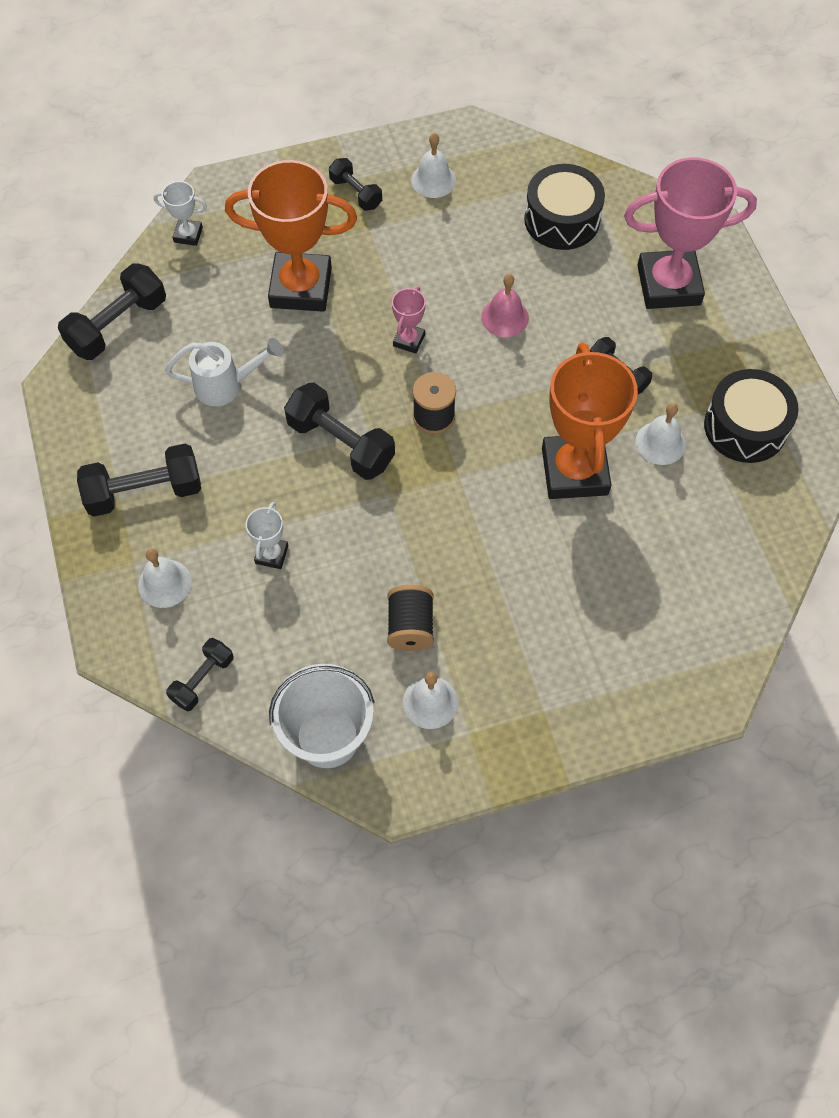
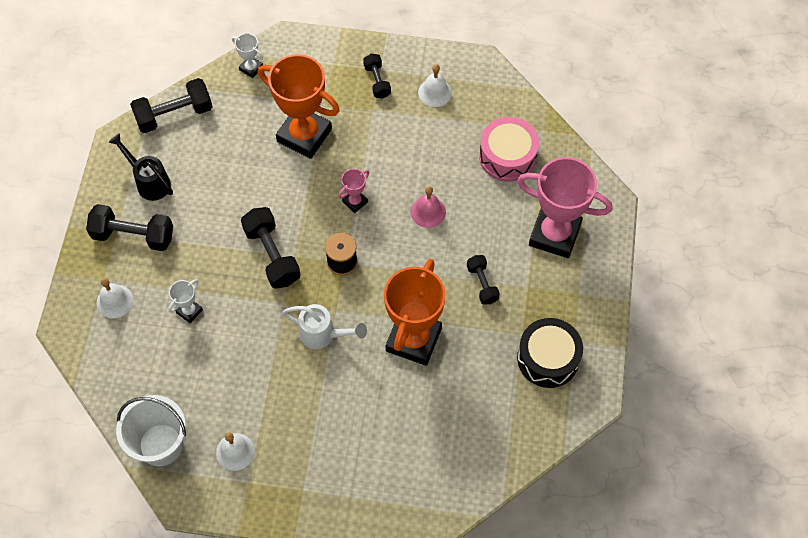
camera: 25 degrees right, 0 degrees up
(129, 418) = (149, 181): none -> black watering can
(202, 679) = (105, 374): black dumbbell -> none
(227, 385) = (221, 184): white watering can -> white watering can (323, 335)
(410, 626) = (250, 397): black spool -> none
(562, 219) = (507, 156): black drum -> pink drum
(660, 443) = (483, 344): white bell -> none

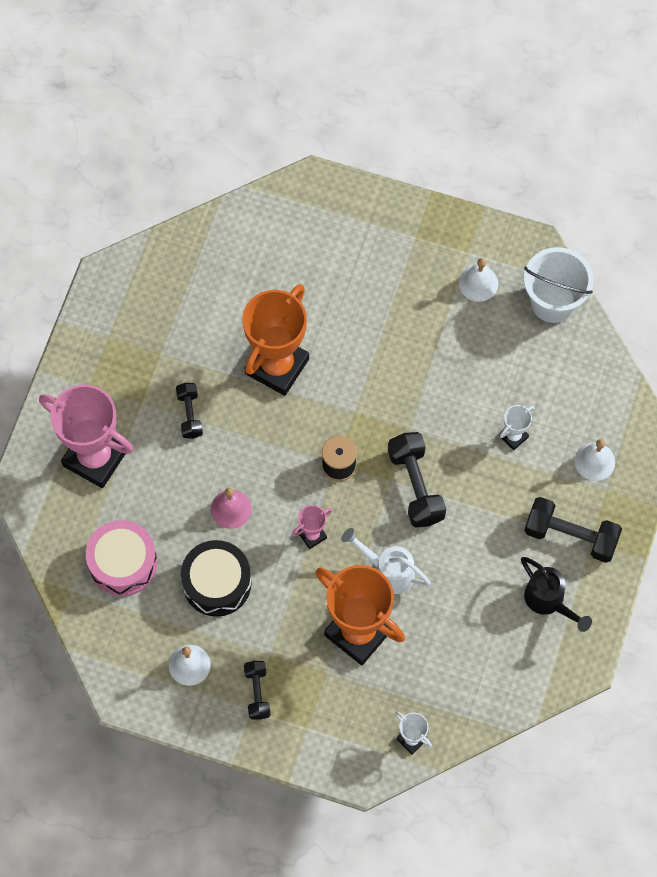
camera: 170 degrees left, 5 degrees up
(174, 114) = (513, 688): black dumbbell -> none
(323, 335) = (372, 387): white watering can -> white watering can (387, 571)
(548, 358) = (140, 323): black drum -> black drum (217, 583)

